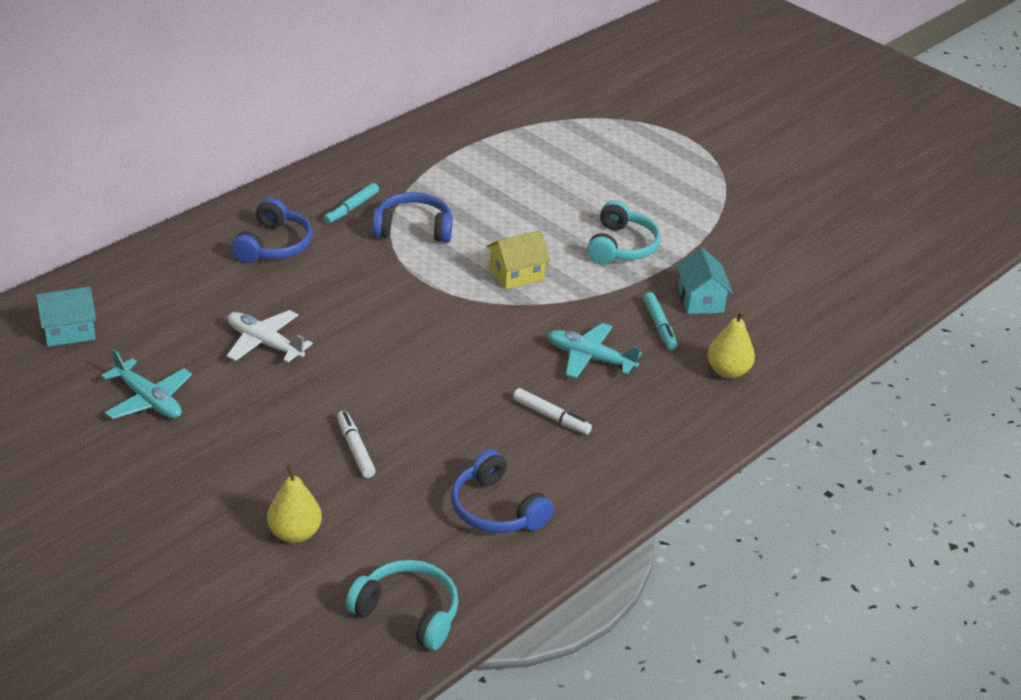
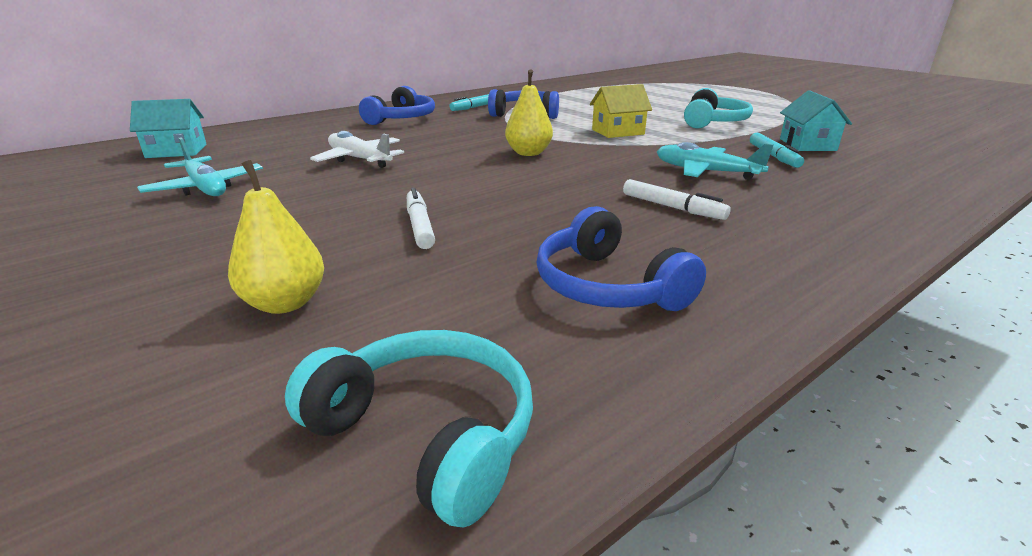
camera: 10 degrees right, 10 degrees down
(728, 371) = (873, 182): yellow pear -> yellow pear (528, 153)

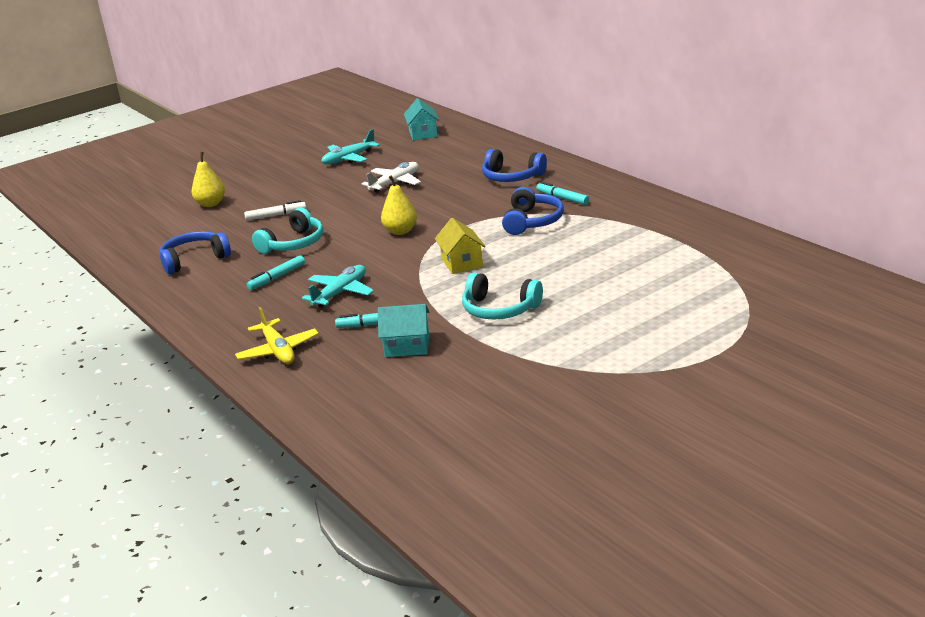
camera: 95 degrees right, 0 degrees up
(426, 434) = (126, 237): turquoise headphones -> turquoise headphones (293, 244)
(672, 207) = (277, 277): white marker -> turquoise marker
(878, 193) = (278, 351): none -> yellow plane

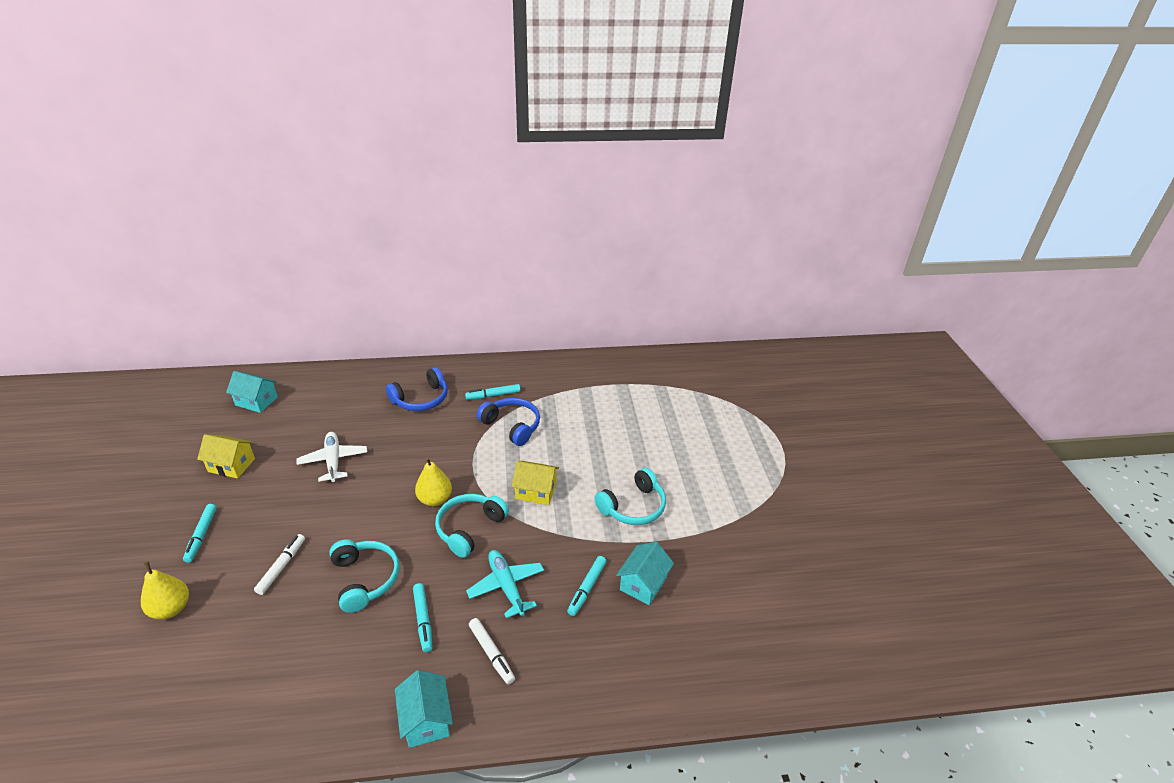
camera: 65 degrees left, 10 degrees up
(194, 260) = (296, 675): blue headphones -> none
(195, 313) = (426, 720): none -> turquoise house
(270, 313) = (491, 653): none -> white marker
(276, 182) = (201, 536): none -> turquoise marker
(278, 351) = (572, 676): yellow plane -> none
(348, 159) = (231, 465): turquoise plane -> yellow house
(385, 256) = (469, 528): none -> turquoise headphones

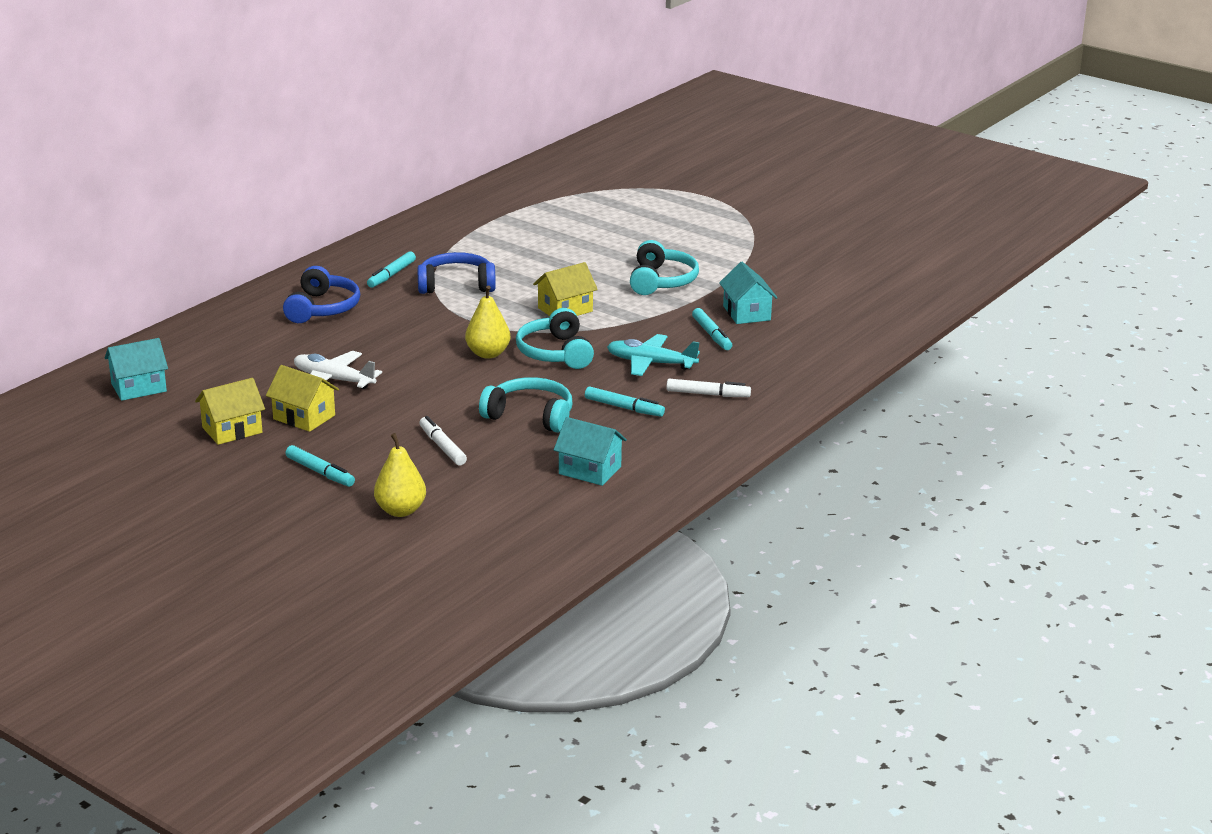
camera: 45 degrees left, 10 degrees down
(272, 481) = (304, 417): none -> yellow house
(426, 720) = (725, 440): turquoise house -> turquoise house (590, 470)

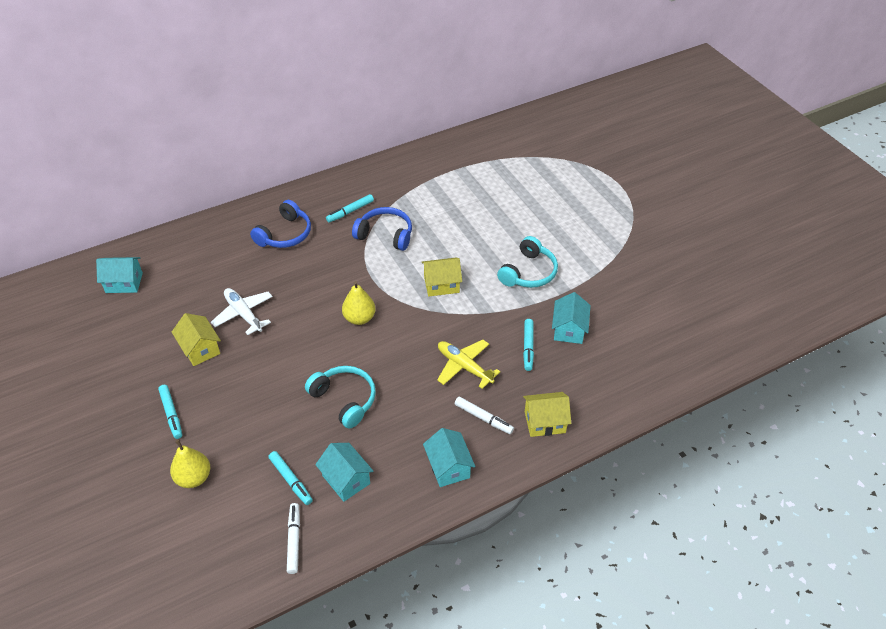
camera: 25 degrees right, 20 degrees up
(232, 430) = (148, 347): yellow house -> yellow house (545, 422)
(442, 447) = (265, 414): white marker -> white marker (294, 540)
(555, 353) = (405, 332): turquoise headphones -> none
(624, 408) = (414, 413): turquoise marker -> turquoise marker (291, 480)
(650, 363) = (464, 366): turquoise plane -> yellow plane
(700, 436) = (448, 467): none -> turquoise house

